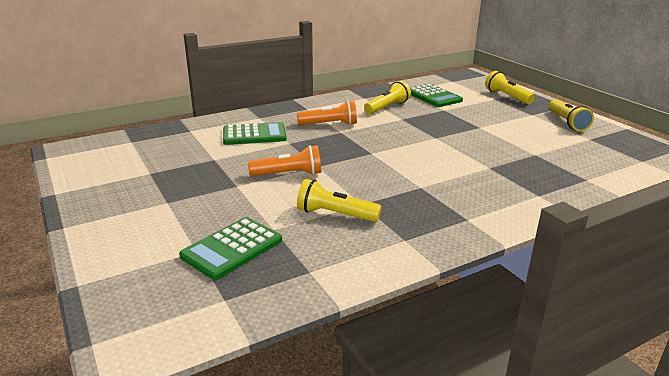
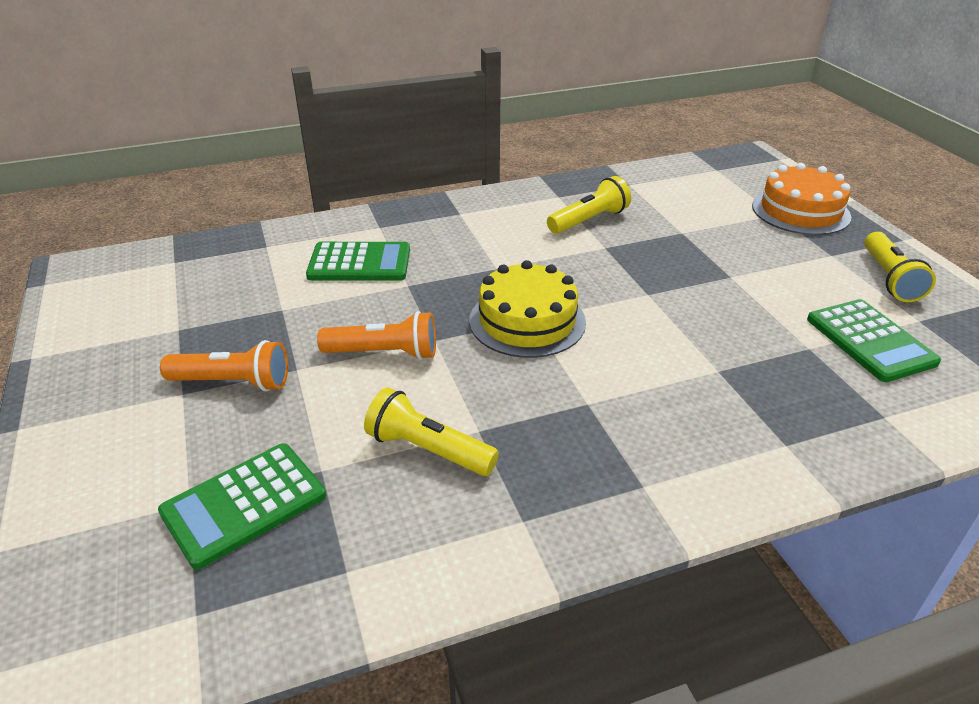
camera: 10 degrees right, 10 degrees up
(329, 124) = (484, 250): orange flashlight -> orange flashlight (233, 382)
(369, 154) = (527, 321): none -> yellow cake
(433, 96) = (673, 202): green calculator -> green calculator (870, 341)
(507, 96) = (800, 211): yellow flashlight -> orange cake

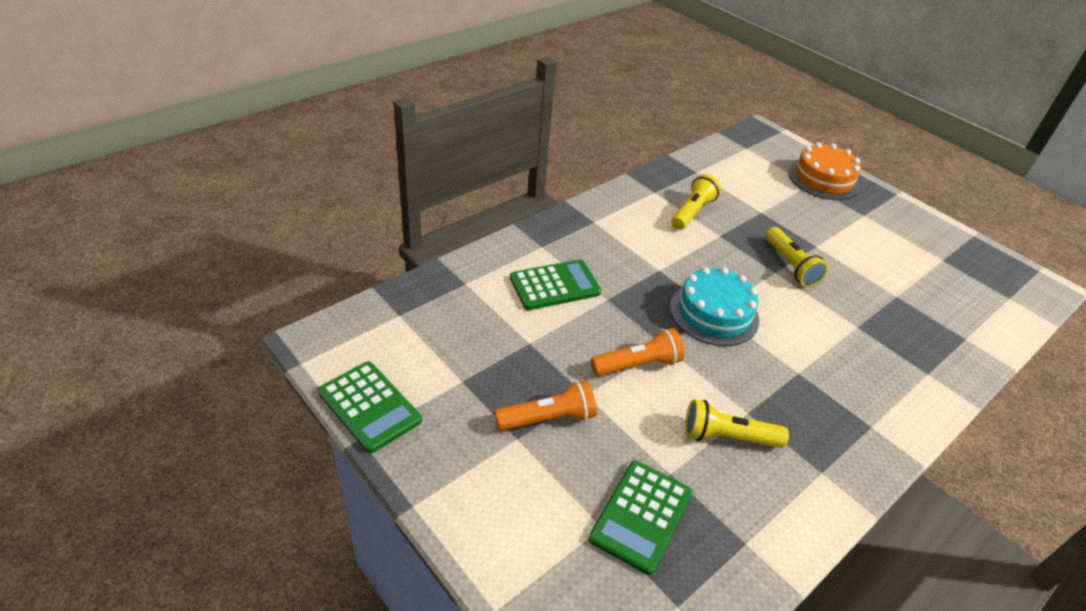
camera: 25 degrees left, 5 degrees up
(527, 321) = (714, 313): yellow cake -> turquoise cake
(870, 341) = (926, 282): green calculator -> green calculator (369, 406)
(889, 278) = (908, 229): yellow flashlight -> yellow flashlight (790, 265)

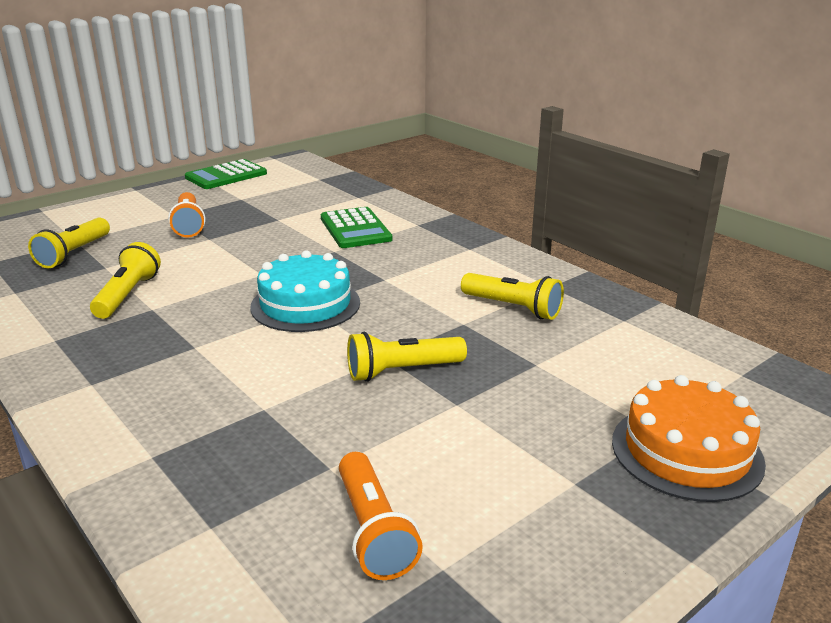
camera: 95 degrees right, 15 degrees down
(638, 365) = (237, 260): orange flashlight -> orange flashlight (373, 531)
(641, 516) = (74, 254): green calculator -> yellow flashlight

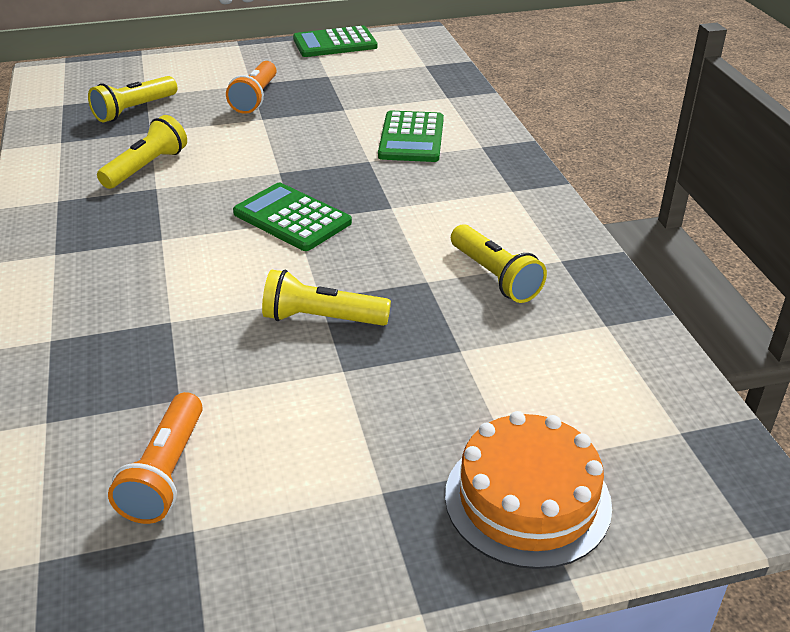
camera: 25 degrees right, 10 degrees up
(305, 304) = (292, 218): turquoise cake -> green calculator

